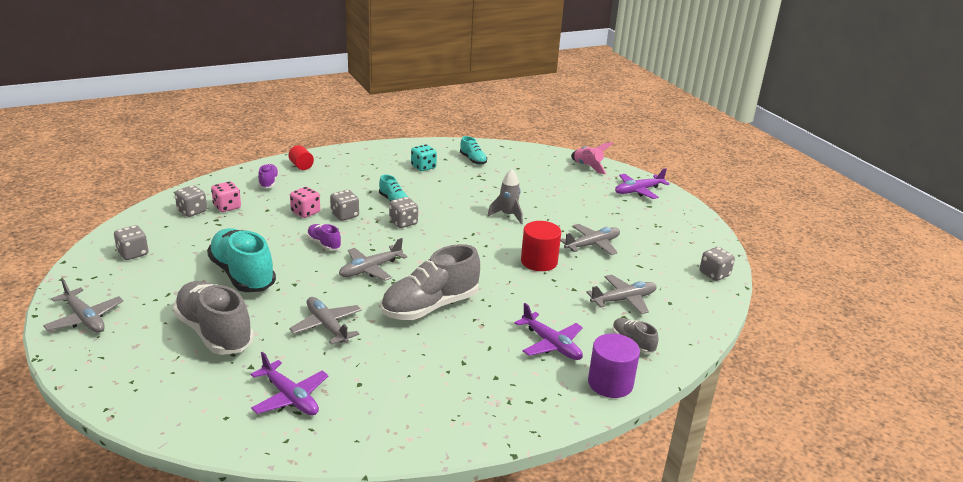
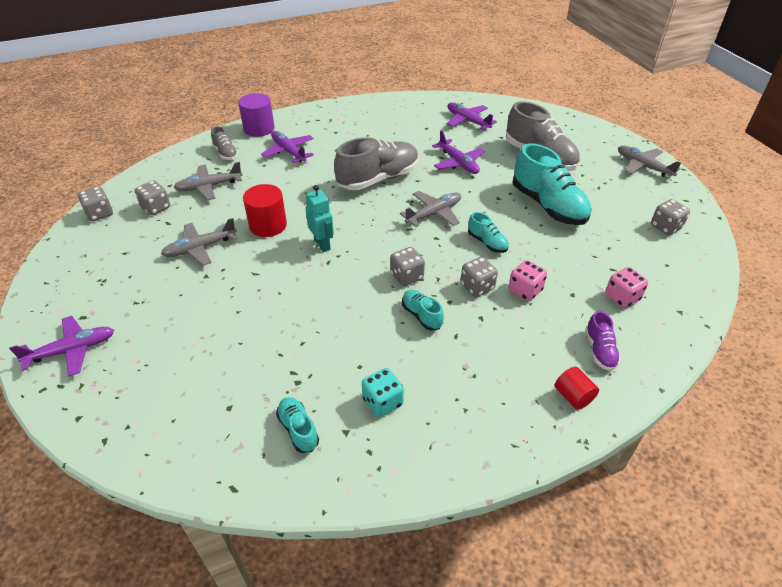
camera: 175 degrees left, 15 degrees up
(192, 211) = (657, 288): grey dice -> grey dice (156, 207)
(324, 244) = (487, 242): purple shoe -> turquoise shoe
(327, 326) = (458, 163): grey plane -> purple plane
(481, 245) = (322, 244): none -> turquoise robot
(508, 215) = (279, 292): grey rocket -> none
(587, 167) = (108, 416): pink rocket -> none

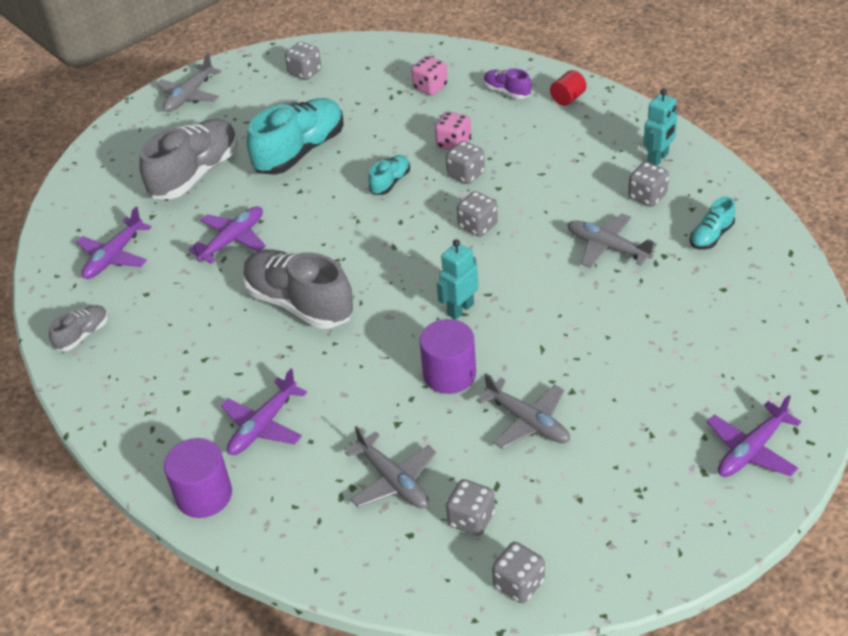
camera: 105 degrees left, 0 degrees up
(71, 350) = (751, 450): purple plane -> purple plane turned 90 degrees counterclockwise
(226, 153) = (295, 505): grey shoe -> grey shoe (83, 335)
(268, 225) = (449, 374): red cylinder -> purple cylinder
(382, 402) = (647, 196): turquoise dice -> grey dice
(421, 315) = (529, 201): turquoise shoe -> none
(433, 214) = (355, 234): grey plane -> grey plane (608, 247)
(436, 436) = (658, 159): none -> turquoise robot
(599, 350) = (507, 92): purple shoe -> purple shoe turned 120 degrees counterclockwise

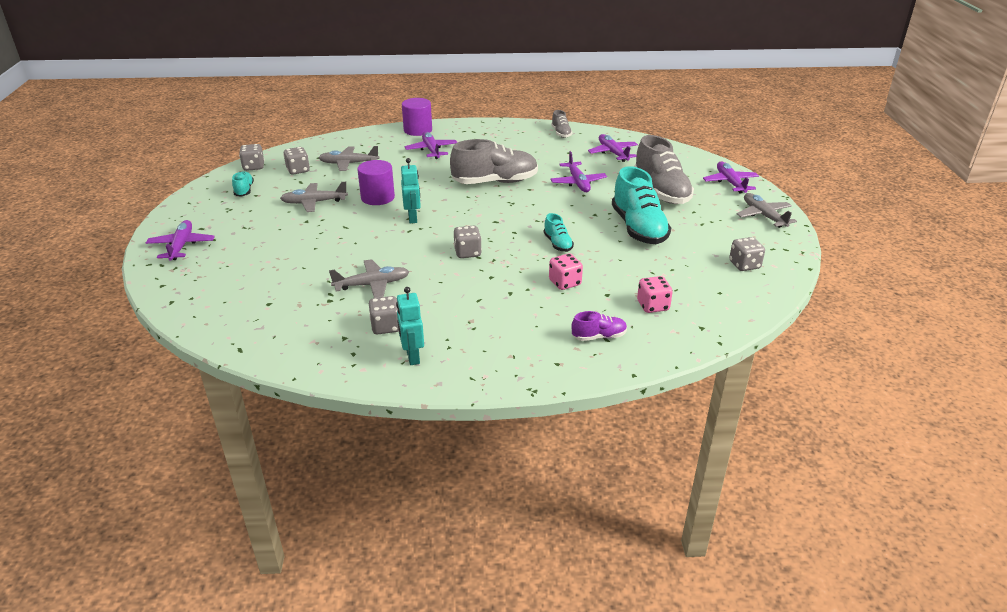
camera: 125 degrees right, 10 degrees down
(125, 141) = (730, 183): none -> purple plane
(466, 174) = (523, 272): grey dice -> none
(568, 98) = (548, 360): red cylinder -> none
(711, 236) = (309, 328): turquoise shoe -> turquoise shoe (244, 190)

